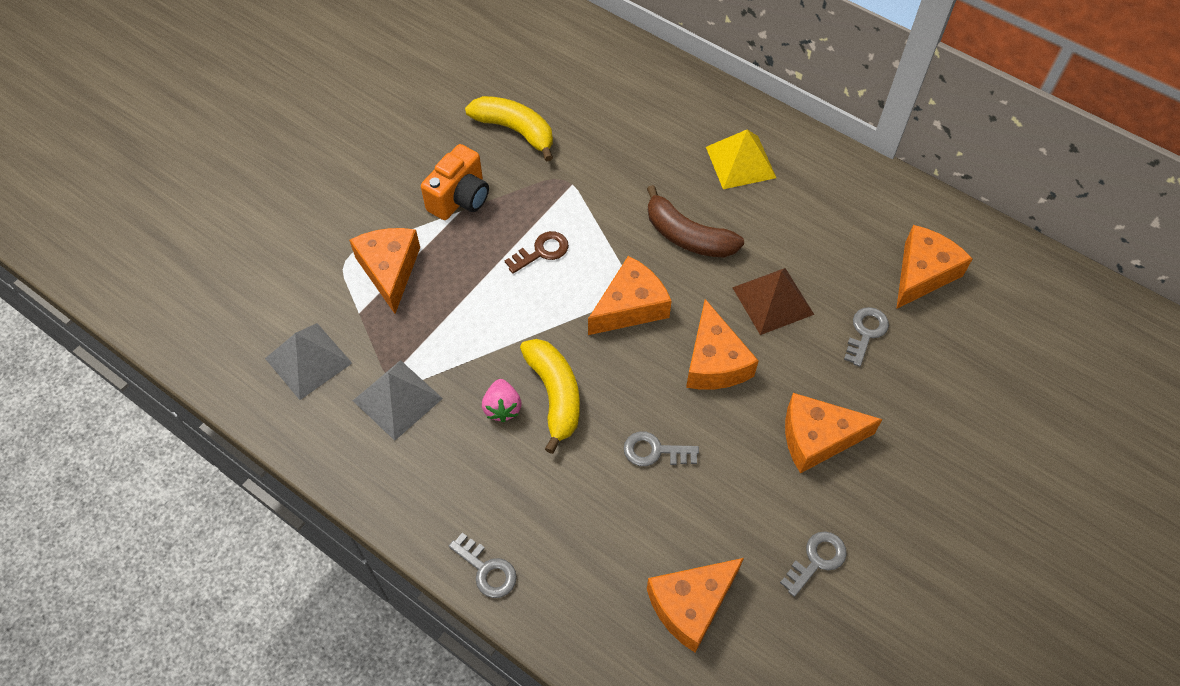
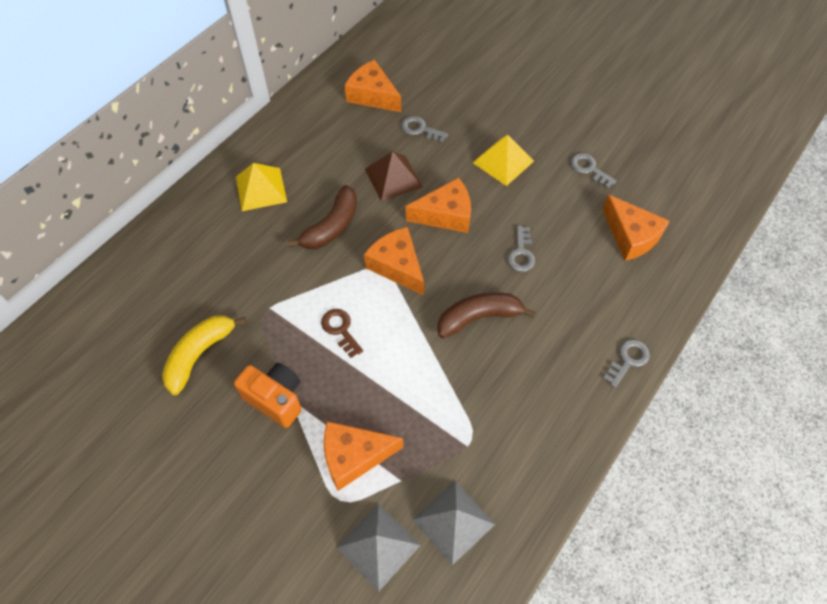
camera: 90 degrees left, 0 degrees up
(397, 399) = (489, 437): grey pyramid -> grey pyramid (378, 546)
(502, 407) = (492, 355): pink strawberry -> none
(555, 395) = (479, 317): yellow banana -> brown banana
(817, 438) = (503, 161): orange cheese -> yellow pyramid

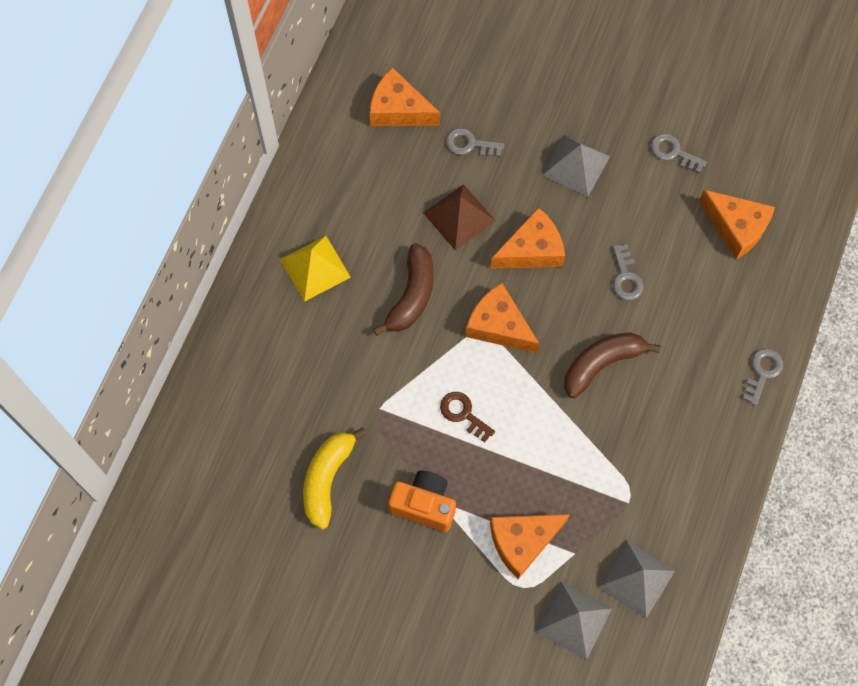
camera: 15 degrees left, 10 degrees up
(503, 161) = (576, 165): yellow pyramid -> grey pyramid

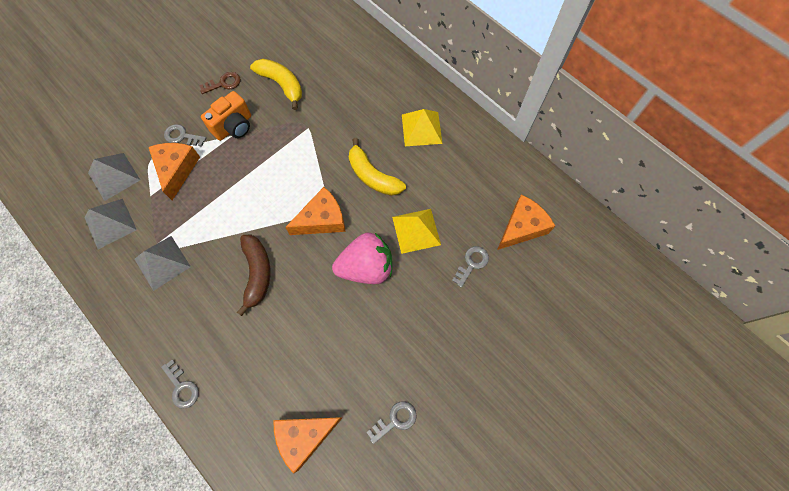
camera: 115 degrees right, 0 degrees up
(412, 296) = (372, 176): brown banana -> yellow banana
(459, 216) = (416, 230): brown pyramid -> yellow pyramid
(463, 414) = (276, 172): brown key -> brown key (224, 83)
(532, 250) = (366, 267): orange cheese -> pink strawberry
(576, 165) = (419, 333): grey pyramid -> grey pyramid (162, 262)
(626, 277) = (310, 324): grey key -> grey key (182, 136)

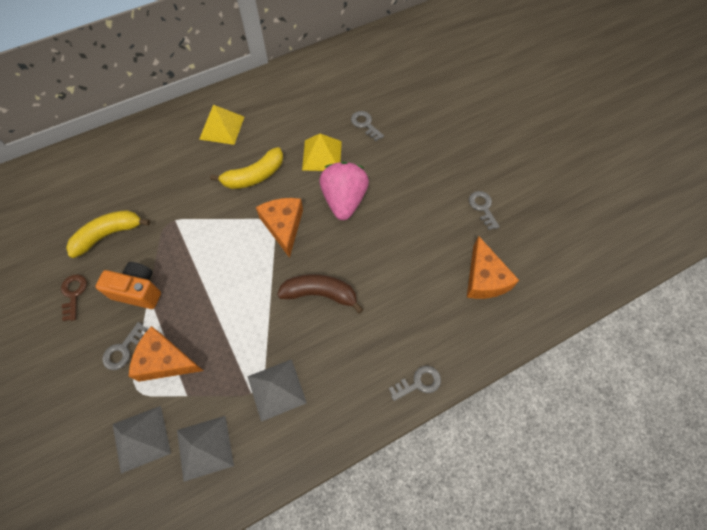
camera: 75 degrees left, 5 degrees down
(234, 127) = (138, 291): orange camera -> orange camera turned 45 degrees counterclockwise
(521, 227) = (345, 84): orange cheese -> none

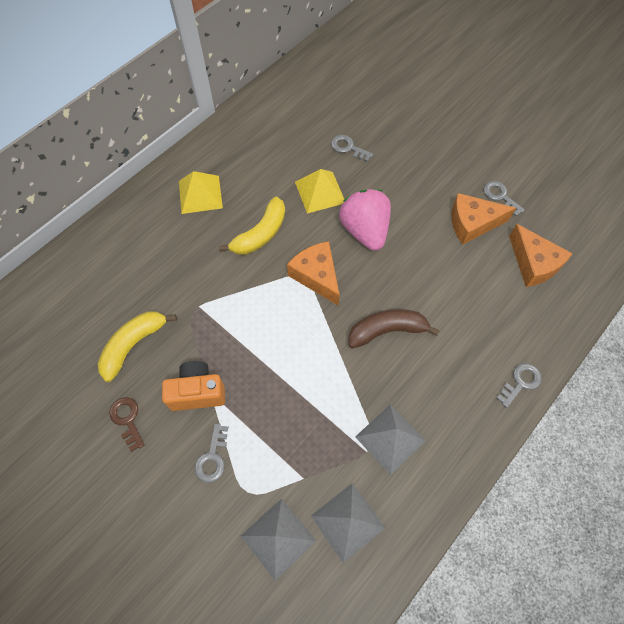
camera: 20 degrees left, 0 degrees up
(165, 360) = (263, 452): orange cheese -> orange cheese (472, 223)

